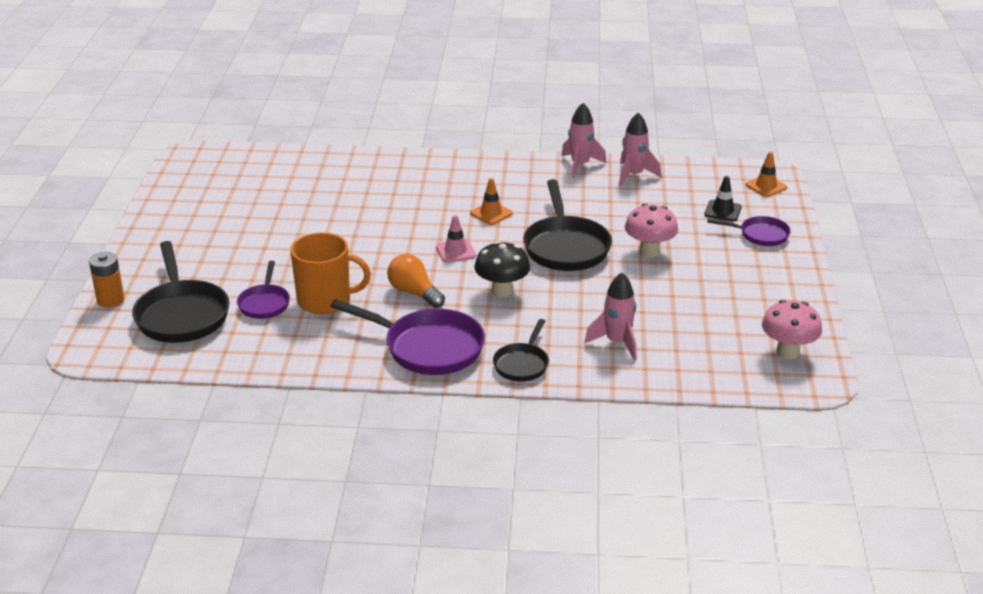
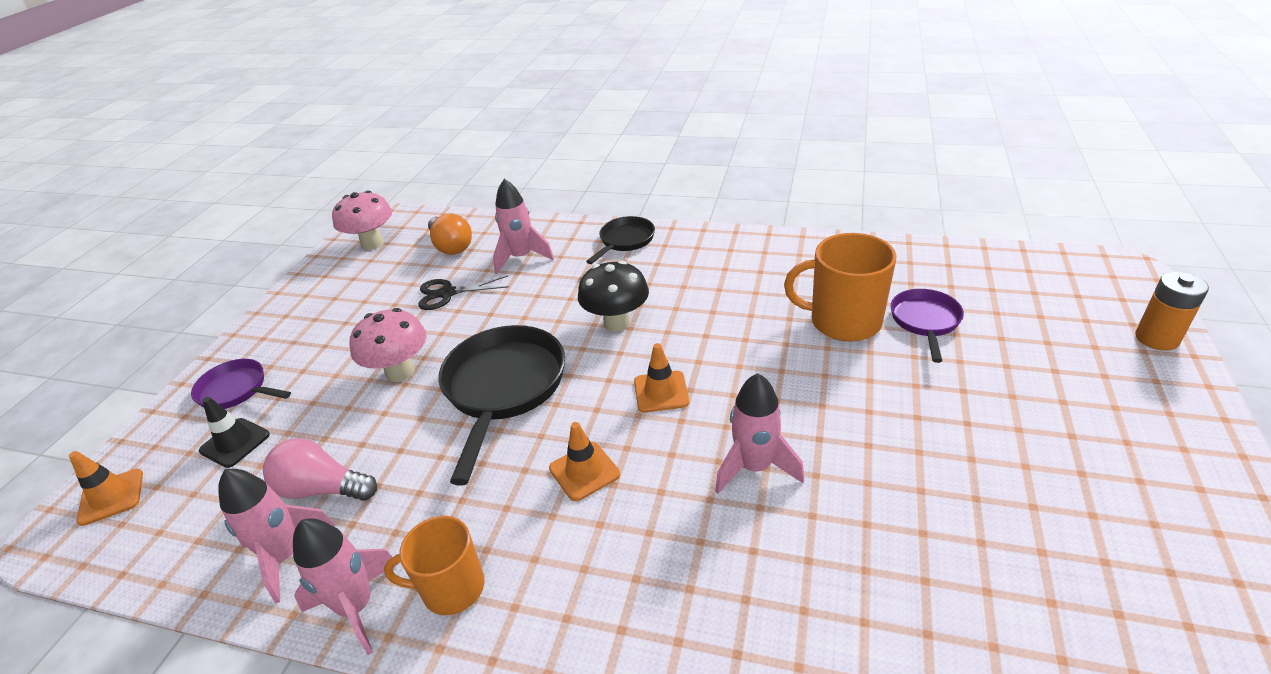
camera: 165 degrees left, 5 degrees up
(182, 315) = (1032, 311): black pan -> none
(393, 221) = (754, 467): none -> pink rocket
(414, 293) = (727, 326): orange light bulb -> orange light bulb (451, 246)
(428, 347) = (717, 260): purple pan -> none
(455, 251) = (661, 392): pink traffic cone -> orange traffic cone
(538, 173) = (451, 588): none -> orange mug
(641, 197) = (323, 489): none -> pink light bulb
(662, 307) = (447, 293): none -> black scissors

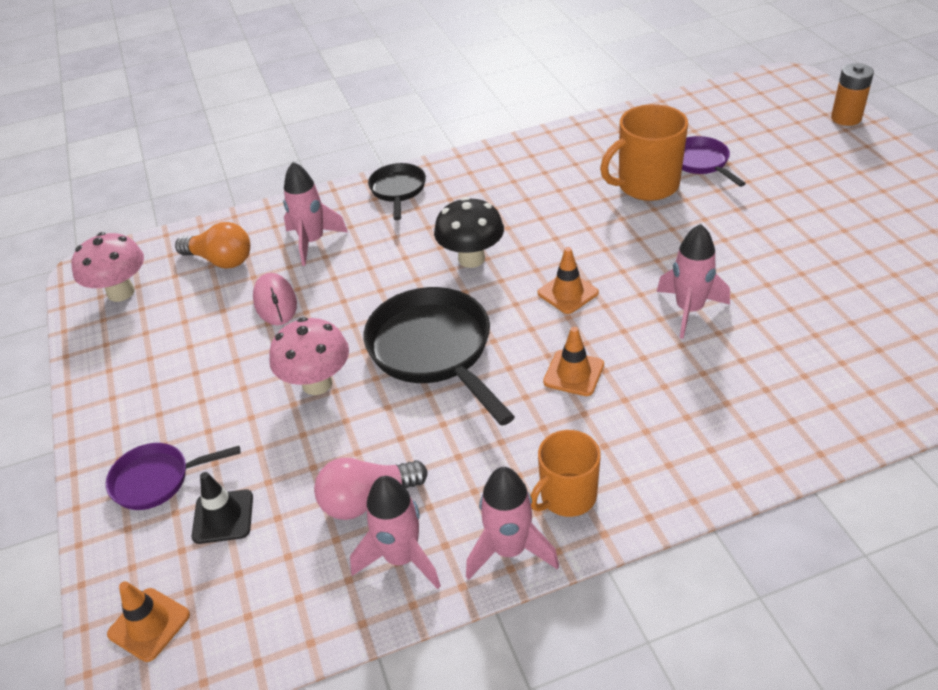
camera: 35 degrees left, 5 degrees up
(447, 293) = (275, 302): black scissors -> pink mouse

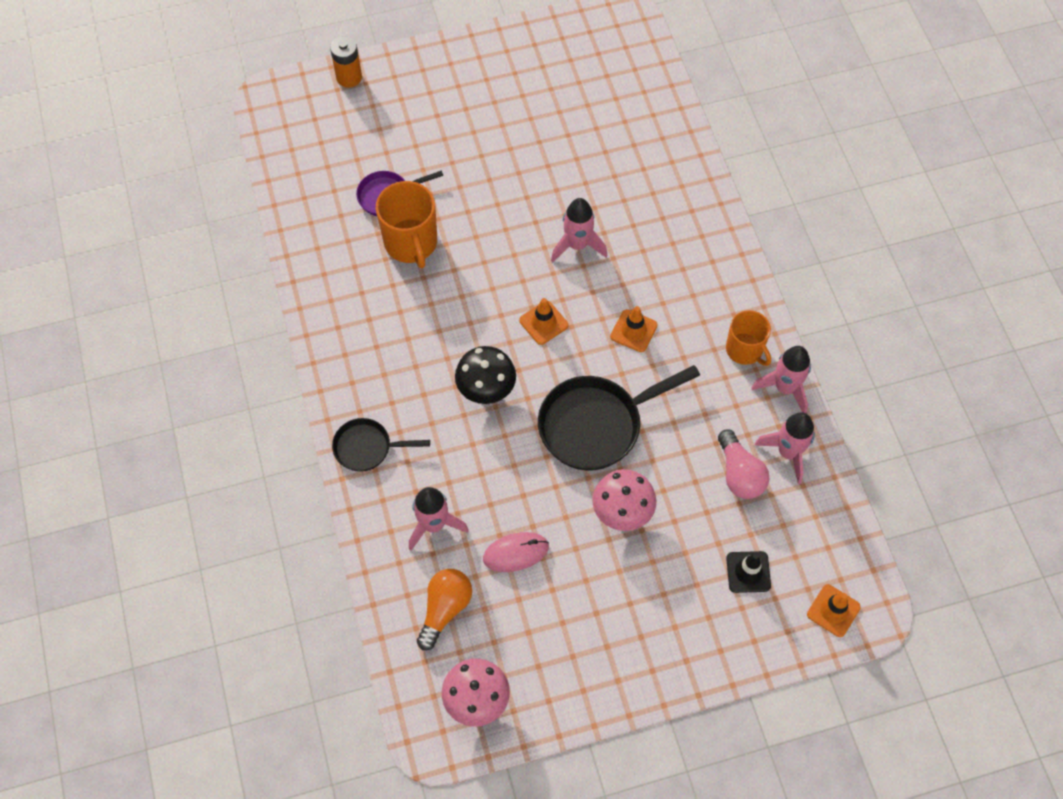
camera: 90 degrees left, 20 degrees up
(157, 480) = (711, 626): purple pan -> none

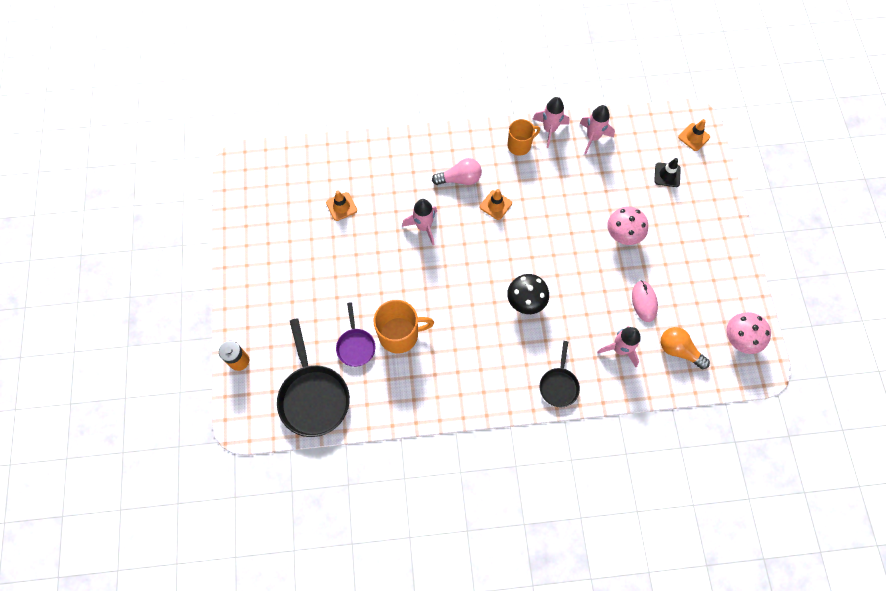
camera: 80 degrees left, 5 degrees up
(543, 323) = (480, 258): orange traffic cone -> orange traffic cone (341, 206)
(596, 425) = (560, 239): black pan -> black pan (313, 397)
(739, 474) = (603, 166): pink light bulb -> pink light bulb (460, 179)

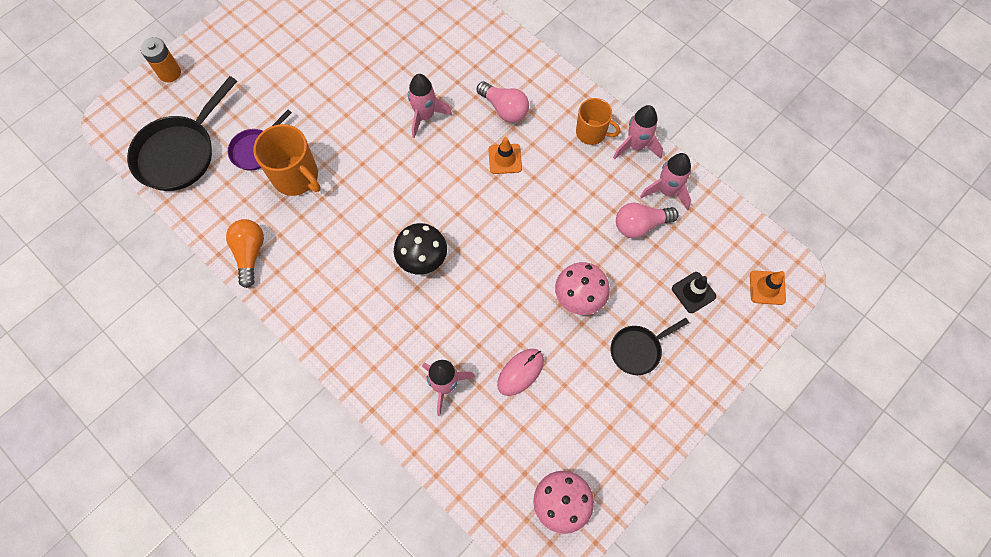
camera: 50 degrees right, 0 degrees up
(341, 206) = (386, 37): orange traffic cone -> none
(559, 385) = (357, 354): black pan -> black pan (638, 350)
(603, 168) = (640, 225): none -> pink light bulb
(679, 350) = (493, 447): orange light bulb -> orange light bulb (250, 254)

